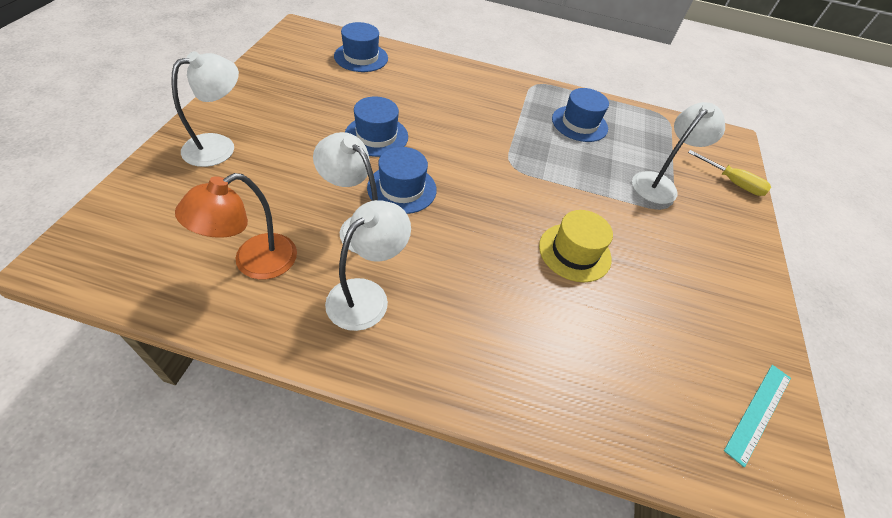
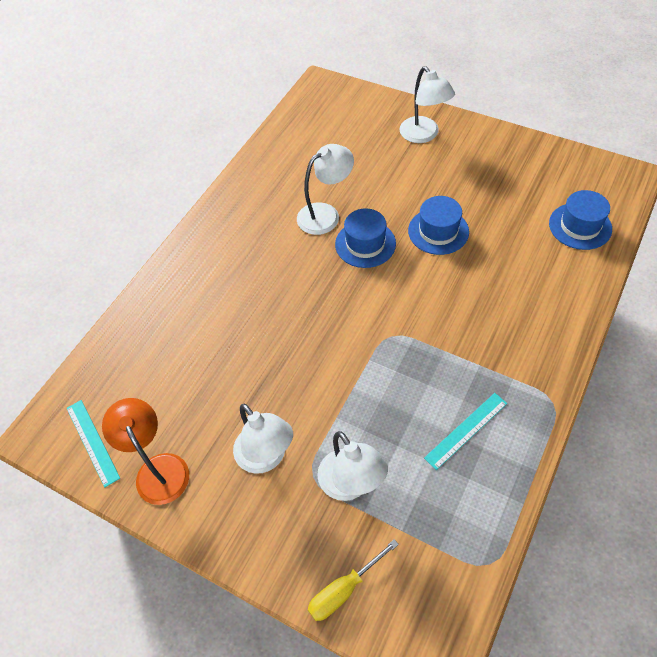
camera: 115 degrees right, 5 degrees up
(254, 263) = (302, 161): orange lamp -> orange lamp (158, 468)
(367, 295) = (262, 216): white lamp -> white lamp (266, 457)
(574, 252) = (271, 359): yellow hat -> none
(579, 123) = (466, 430): blue hat -> turquoise ruler

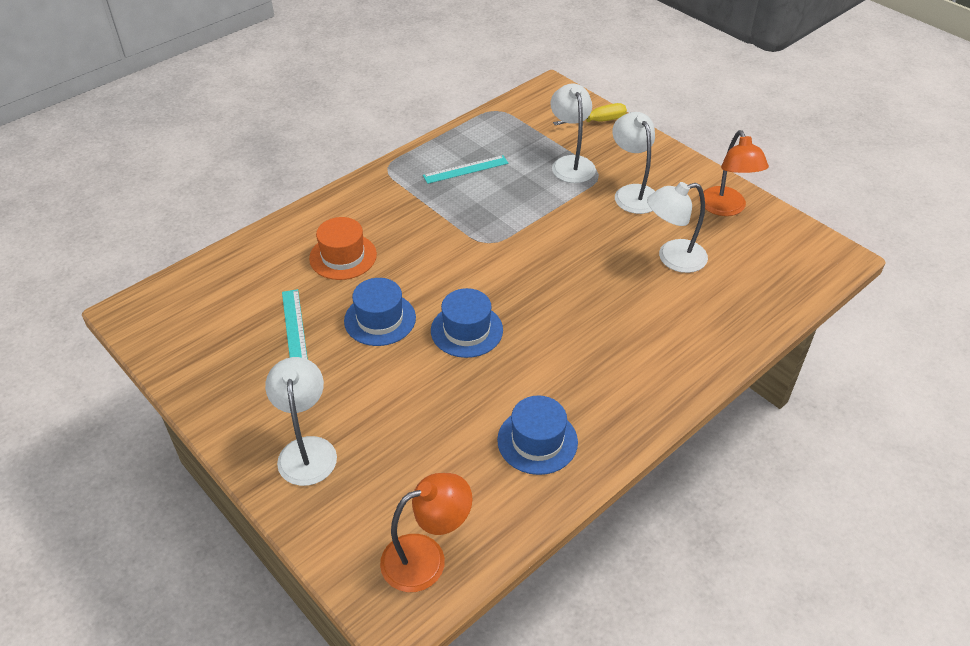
camera: 165 degrees left, 10 degrees down
(92, 442) = (786, 239): turquoise ruler -> turquoise ruler (294, 326)
(319, 109) = (426, 557): none -> orange lamp
(325, 214) = (495, 379): white lamp -> white lamp (672, 258)
(511, 277) = (343, 256): none -> orange hat
(580, 226) = (234, 280): blue hat -> blue hat (537, 441)

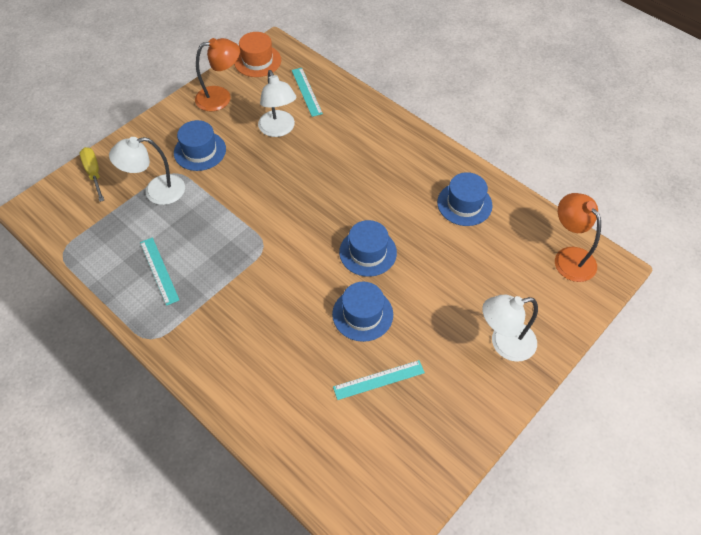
camera: 95 degrees left, 10 degrees up
(343, 256) = (286, 356): orange hat -> orange hat (257, 61)
(632, 193) = (200, 151): white lamp -> blue hat
(748, 287) = (306, 91): none -> turquoise ruler

